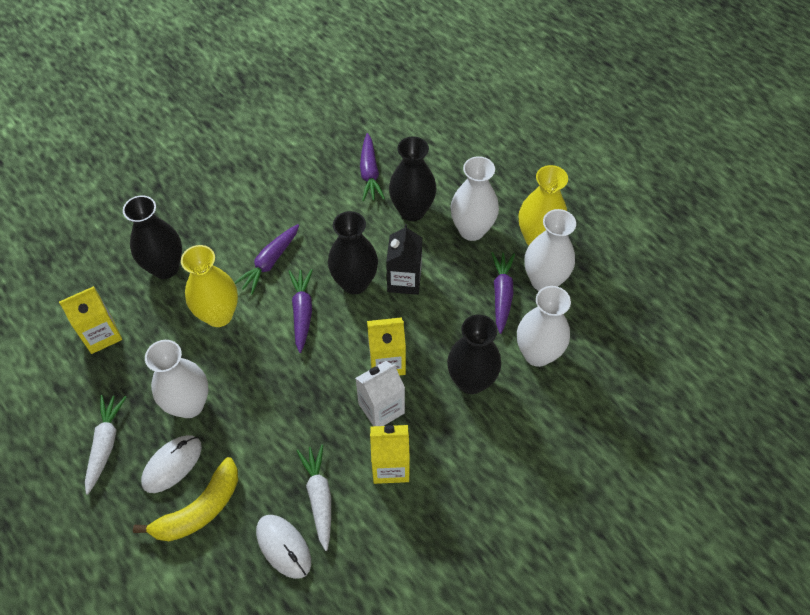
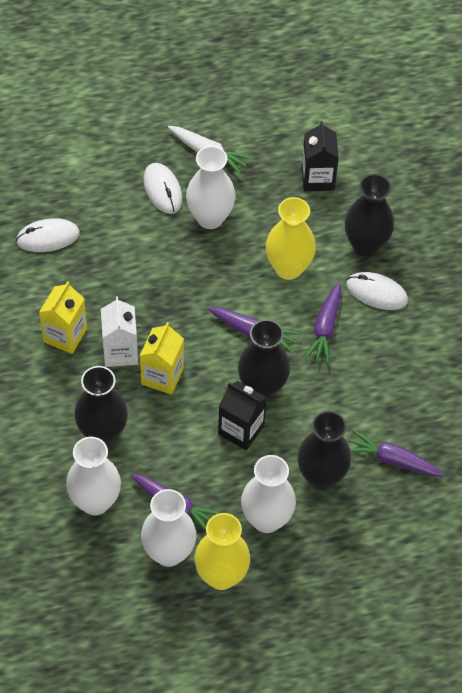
camera: 115 degrees right, 0 degrees up
(101, 334) = (317, 178): yellow carton -> black carton
(199, 509) = (113, 195): yellow banana -> none
(214, 241) = (376, 293): none -> white mouse
(270, 262) = (325, 328): purple carrot -> purple carrot turned 135 degrees counterclockwise
(319, 497) = (71, 275): white carrot -> none

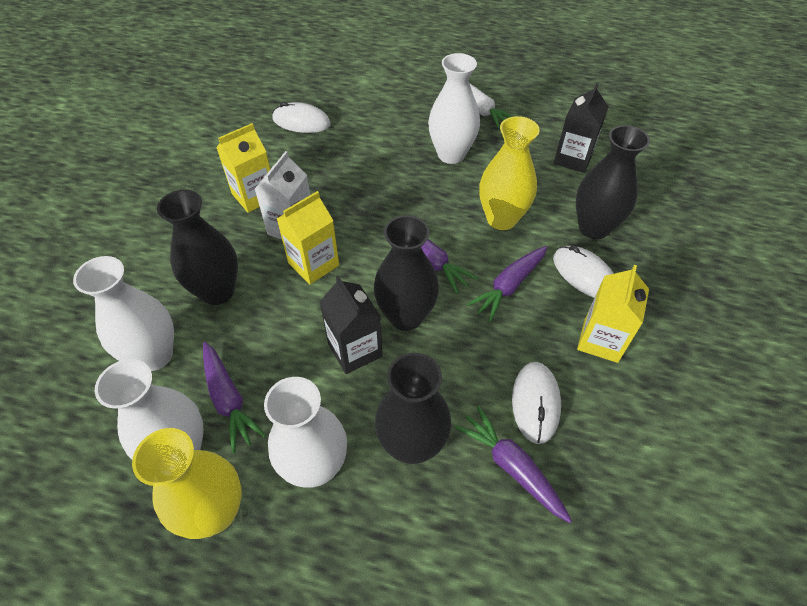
camera: 30 degrees right, 5 degrees down
(162, 190) = (423, 121): white mouse -> white mouse (535, 403)
(411, 343) = (601, 340): none -> yellow carton

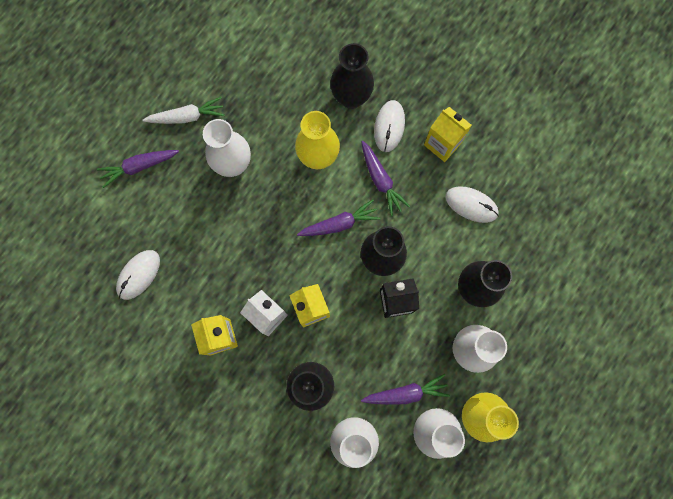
camera: 70 degrees left, 25 degrees up
(512, 467) = (505, 237): purple carrot -> purple carrot (139, 167)
(573, 158) = (276, 74): black carton -> none
(584, 275) = (389, 127): white mouse -> white mouse turned 60 degrees counterclockwise

